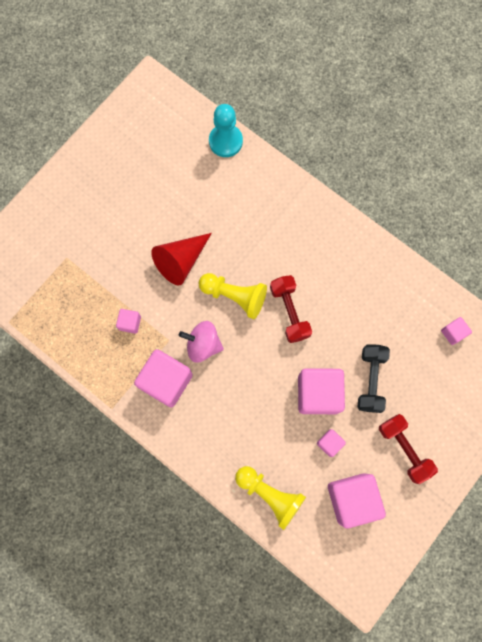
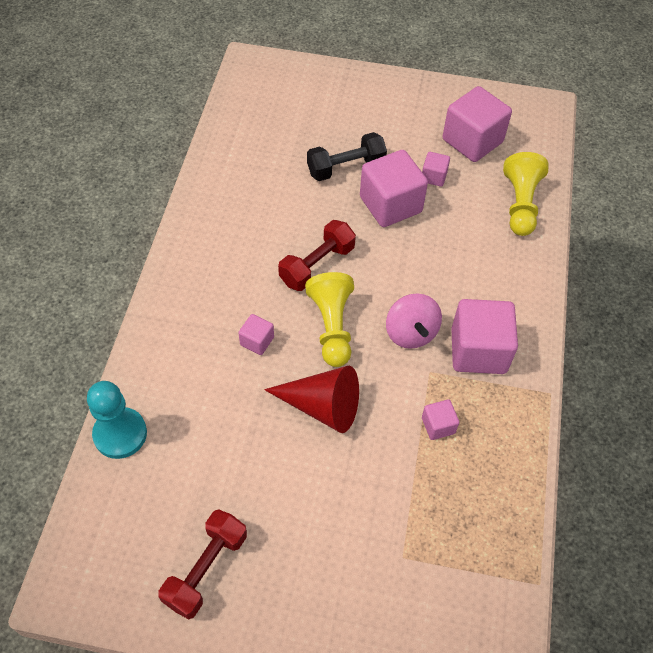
camera: 120 degrees left, 20 degrees down
(404, 449) = (396, 120): red dumbbell -> red dumbbell (206, 569)
(453, 333) = (252, 121): pink cube -> pink cube (257, 341)

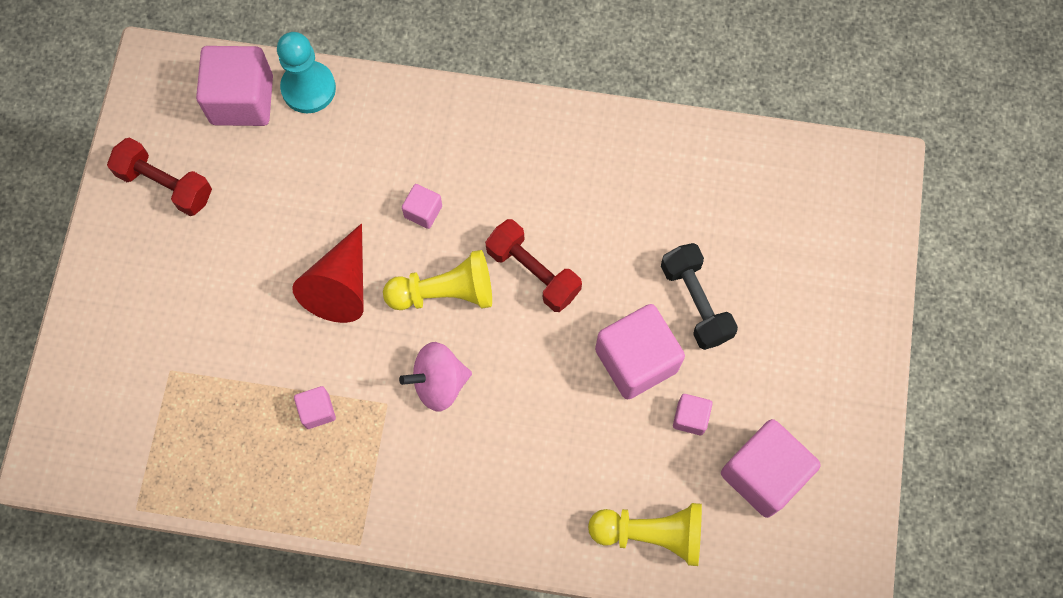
camera: 90 degrees right, 15 degrees up
(478, 351) = (416, 462): pink cube -> pink cube (242, 100)

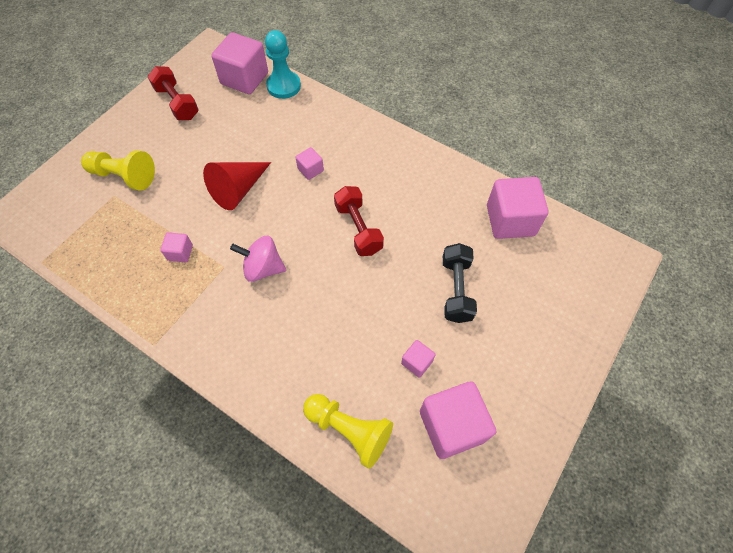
camera: 25 degrees right, 10 degrees down
(445, 292) = (297, 218): yellow pawn -> yellow pawn (124, 176)
(636, 360) = (398, 308): pink cube -> pink cube (510, 220)

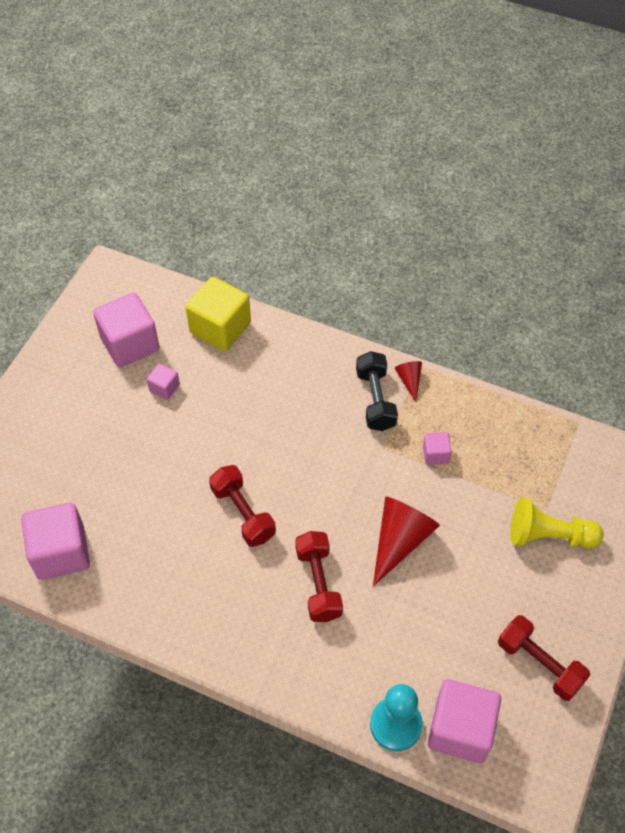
camera: 170 degrees right, 5 degrees down
(172, 329) = (409, 381): none -> red cone
(263, 268) = (339, 452): pink spinning top -> none
(310, 170) = (318, 583): pink cube -> red dumbbell
(349, 430) = (220, 328): yellow pawn -> yellow cube
(456, 289) = (126, 461): black dumbbell -> black dumbbell (375, 400)

